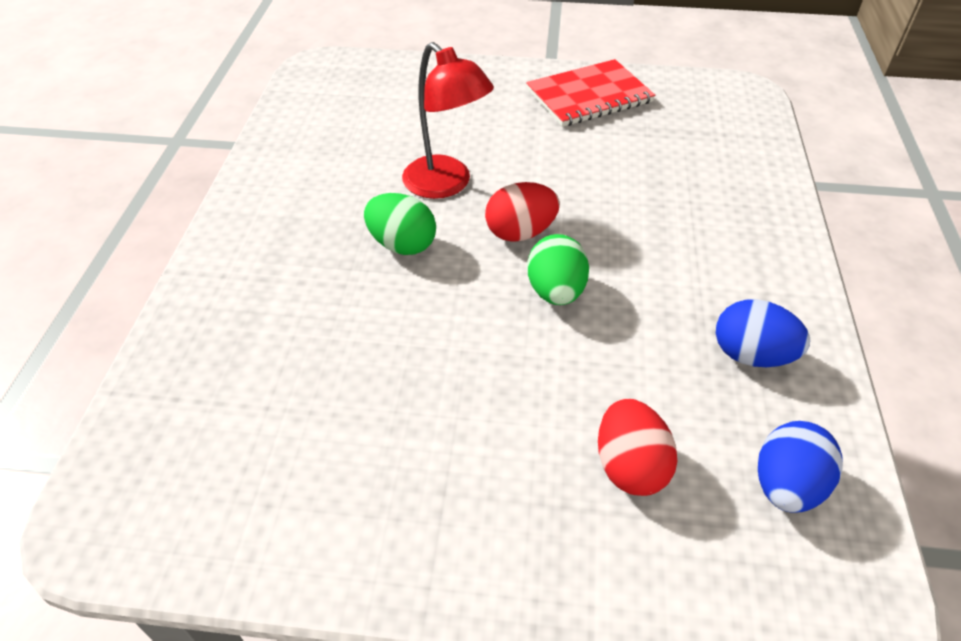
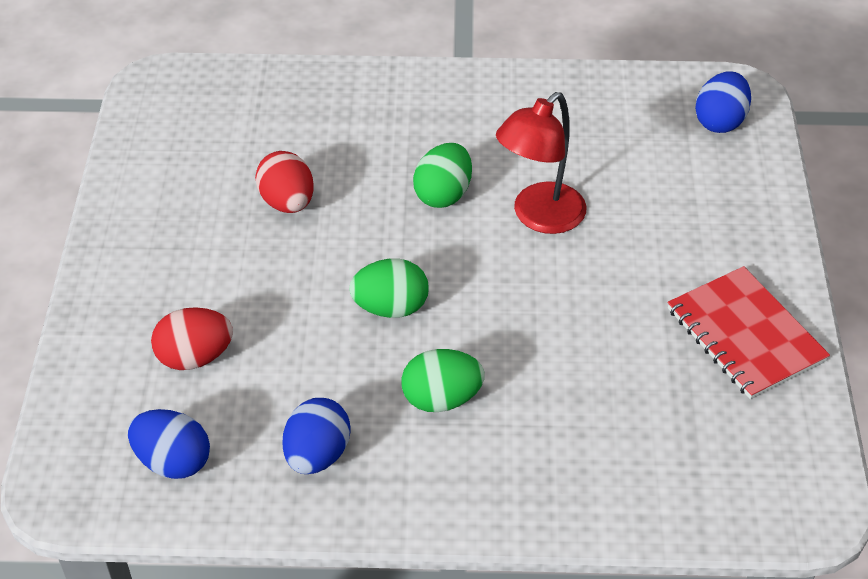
camera: 85 degrees right, 0 degrees up
(352, 78) = (720, 121): none -> blue egg
(520, 233) = (472, 279): red egg -> red egg (287, 202)
(669, 262) = (441, 399): none -> green egg

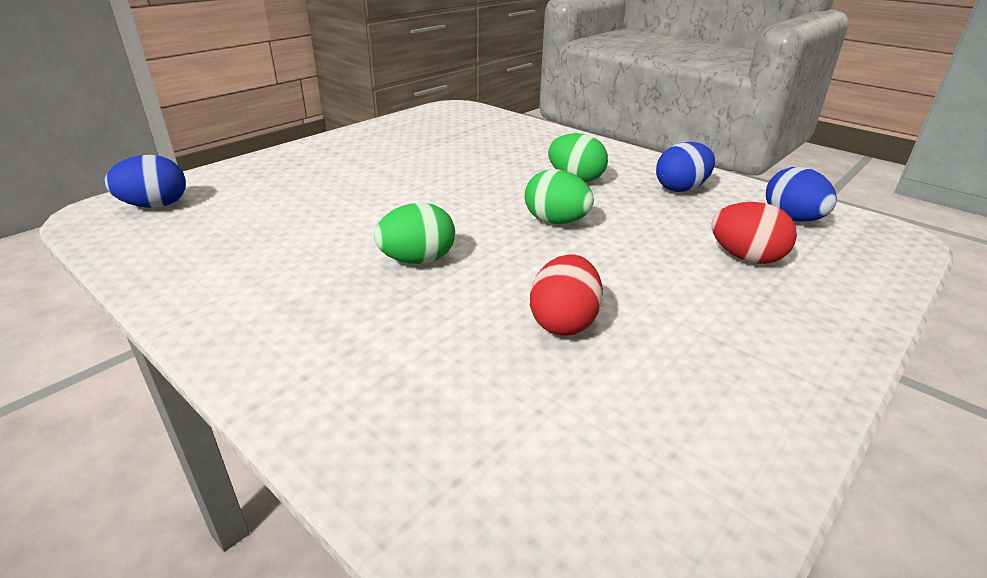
camera: 140 degrees left, 15 degrees down
(539, 217) = (377, 217): red lamp -> none
(745, 335) = (375, 140): red notebook -> none

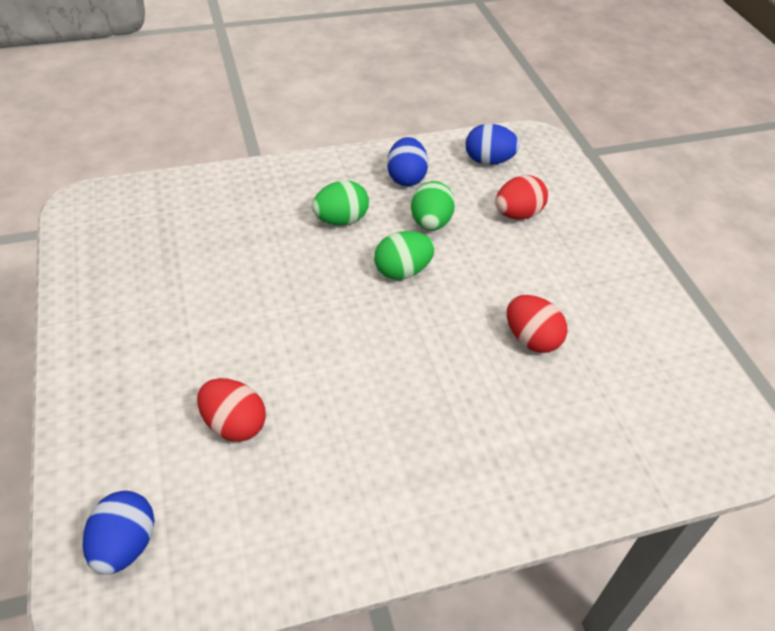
camera: 60 degrees left, 15 degrees up
(296, 207) = (234, 424): none -> red egg
(417, 260) = (401, 377): green egg -> green egg (430, 223)

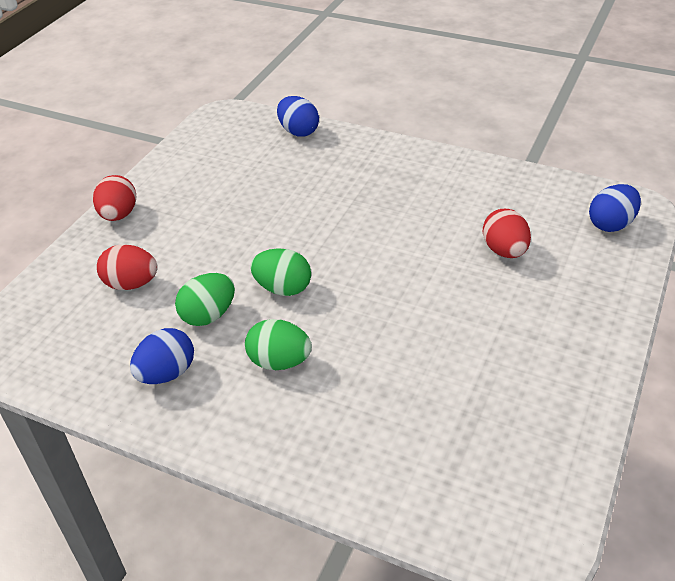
camera: 135 degrees left, 5 degrees down
(488, 161) = (70, 347): blue egg -> blue egg (298, 131)
(531, 339) = (257, 203): red egg -> red egg (119, 215)

